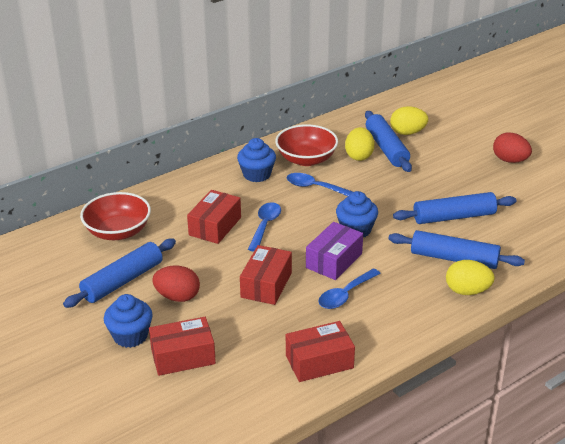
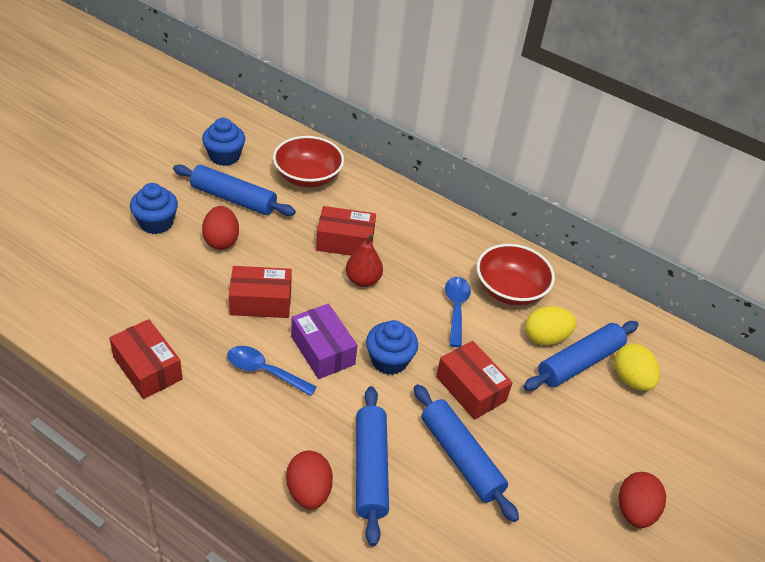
camera: 65 degrees right, 10 degrees up
(183, 356) = (135, 264): red box -> red box (470, 389)
(257, 174) = (455, 254): blue cupcake -> blue cupcake (224, 156)
(265, 226) = (363, 280): blue spoon -> red pear
(334, 260) = (322, 350): purple box -> purple box turned 45 degrees clockwise
(467, 291) = (309, 491): yellow egg -> red egg

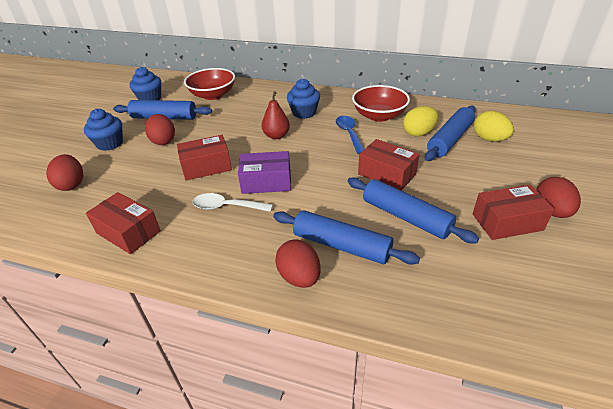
camera: 10 degrees left, 5 degrees down
(99, 276) = (71, 184): none -> red egg
(264, 371) = (226, 207): blue spoon -> white spoon
(322, 350) = (266, 182): purple box -> purple box turned 45 degrees counterclockwise
(345, 242) = (254, 120): red box -> red box (507, 222)
(370, 469) = (341, 245): blue rolling pin -> blue rolling pin turned 45 degrees counterclockwise
(389, 360) = (319, 174): blue cupcake -> blue cupcake (304, 113)

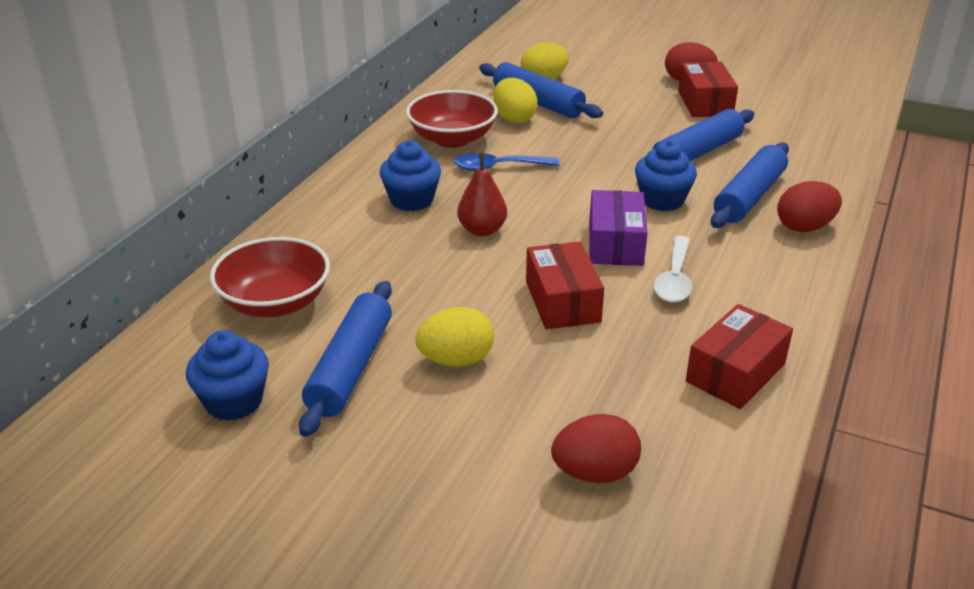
camera: 85 degrees left, 5 degrees down
(110, 143) = (441, 441): blue cupcake -> blue cupcake (662, 200)
(163, 141) = (456, 360): red egg -> yellow egg
(387, 174) = (609, 153): red box -> none

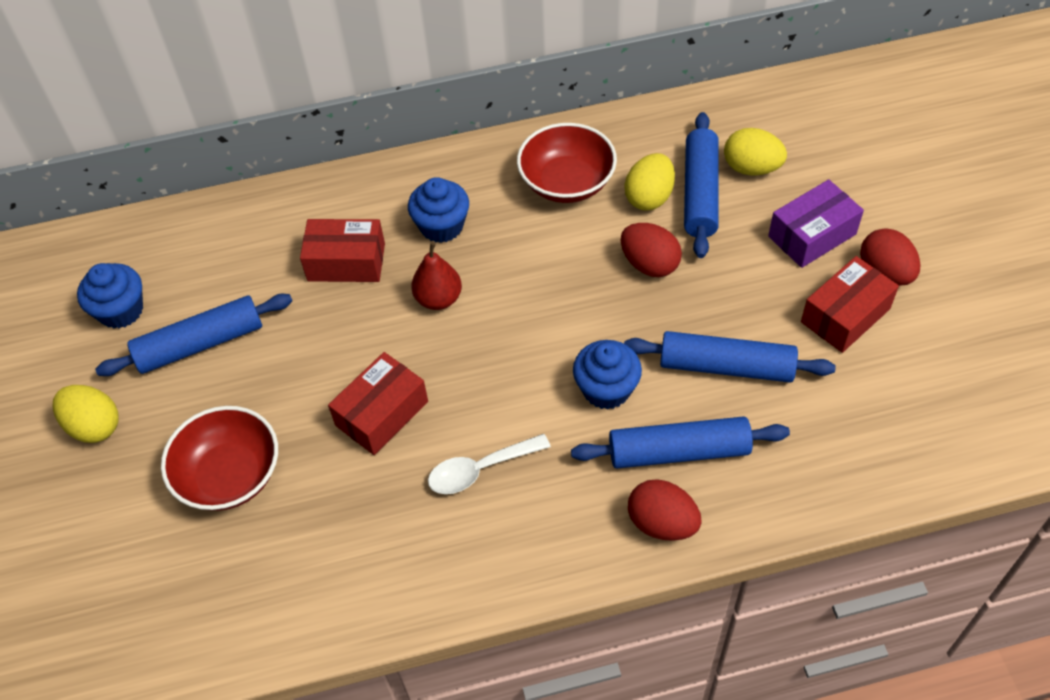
camera: 55 degrees right, 20 degrees up
(275, 303) = (238, 250): red bowl -> red bowl (230, 475)
(456, 360) = (255, 396): yellow egg -> yellow egg (94, 426)
(498, 167) = (549, 244): blue spoon -> none
(595, 473) = (191, 555): red egg -> red egg (649, 264)
(615, 243) = (499, 398): purple box -> purple box (812, 235)
(735, 372) = (378, 582): red box -> red box (346, 262)

